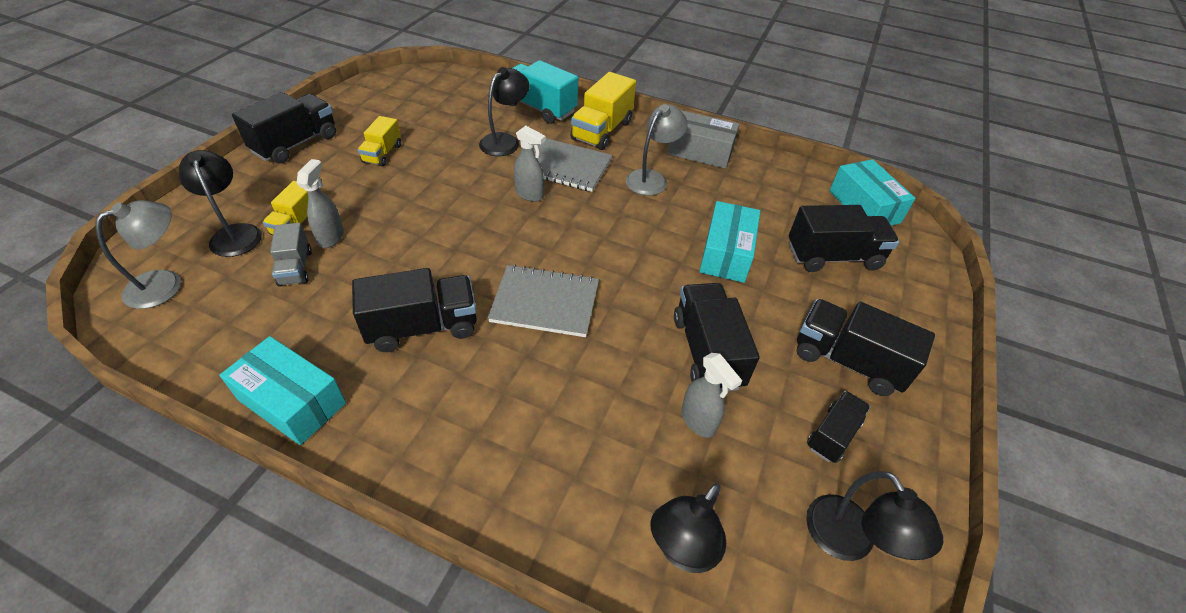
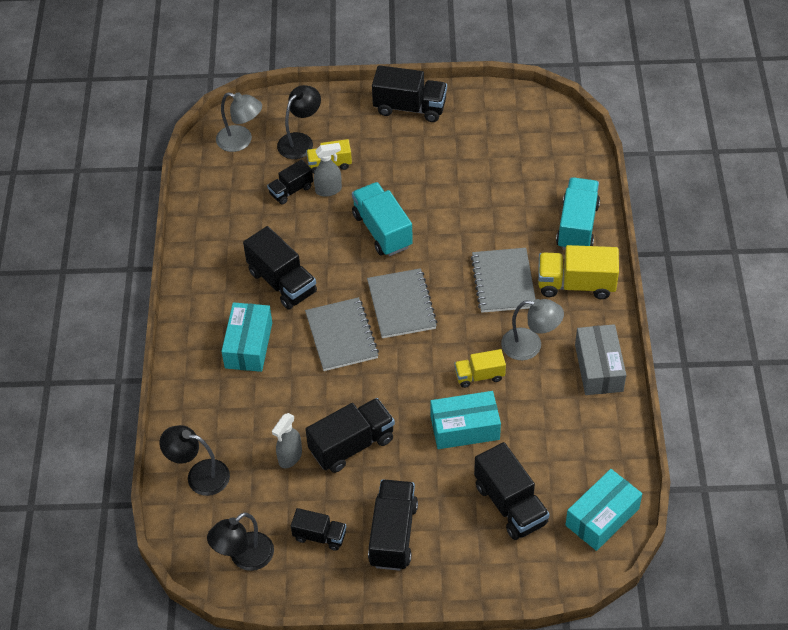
camera: 70 degrees right, 5 degrees up
(292, 401) = (196, 254): turquoise box -> turquoise box (248, 345)
(295, 268) = (291, 190): grey truck -> black truck
(382, 154) = (435, 162): yellow truck -> yellow truck (479, 376)
(429, 218) = (382, 230): none -> turquoise truck
(505, 141) = (509, 226): black lamp -> none
(529, 194) = (450, 275): grey spray bottle -> none
(539, 241) = (401, 305): none -> grey notebook

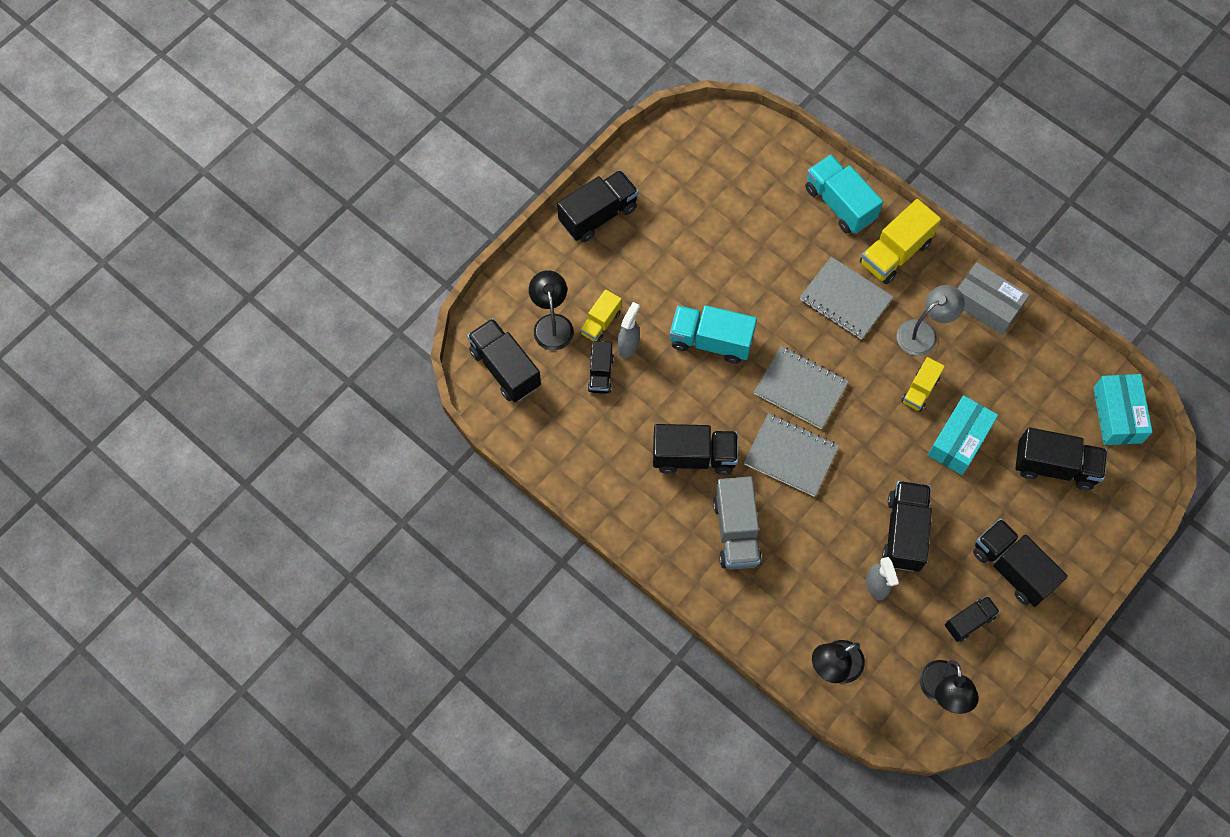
camera: 50 degrees left, 15 degrees up
(241, 141) = (505, 368): grey lamp -> black truck
(248, 345) = (736, 531): turquoise box -> grey truck

